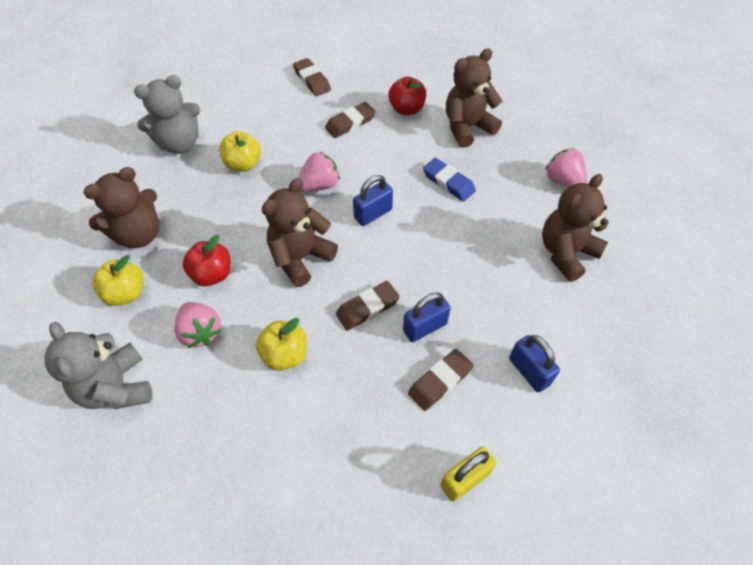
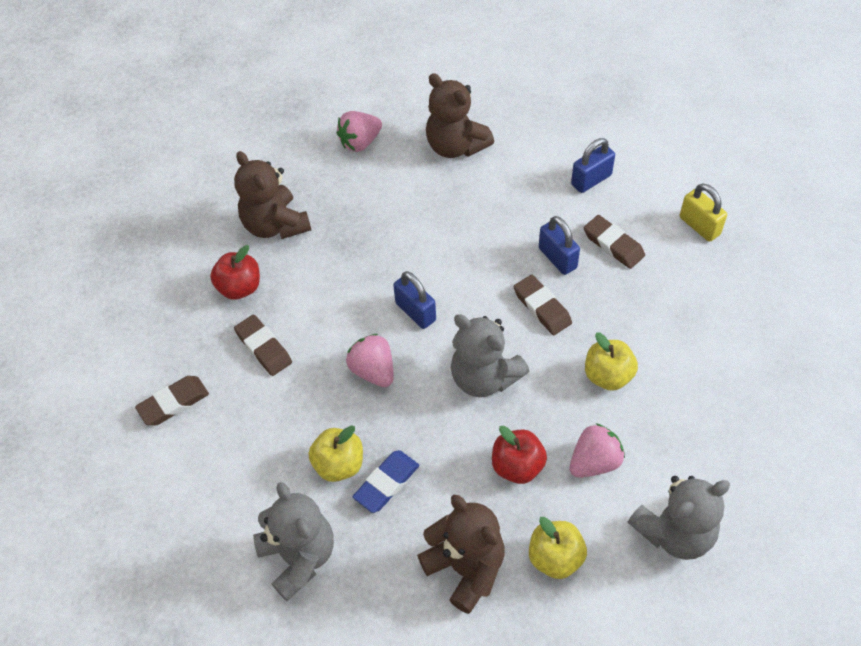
camera: 90 degrees left, 0 degrees up
(300, 257) = (484, 377): brown teddy bear -> grey teddy bear
(448, 182) = (365, 242): blue eraser -> blue eraser (386, 483)

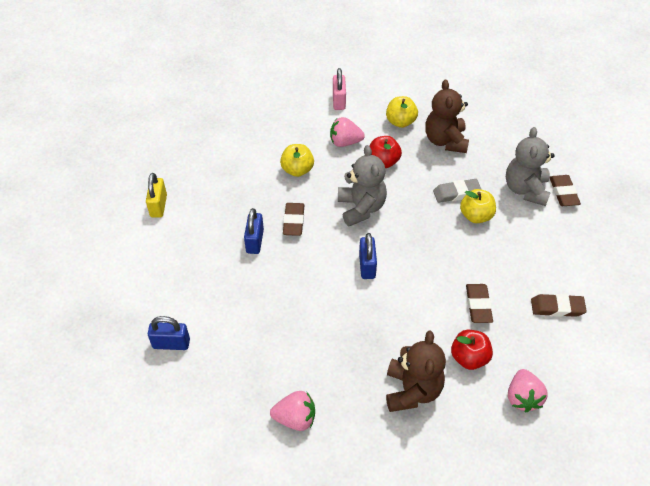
camera: 145 degrees left, 5 degrees down
(373, 370) = (420, 249): pink strawberry -> pink strawberry (522, 397)
(386, 483) = (456, 193): blue eraser -> grey eraser
(456, 146) = (233, 362): brown teddy bear -> none
(591, 180) = (179, 274): blue padlock -> blue padlock (171, 343)
(613, 245) = (216, 227): brown eraser -> brown eraser (563, 193)
(675, 532) = (339, 101): grey teddy bear -> pink padlock

